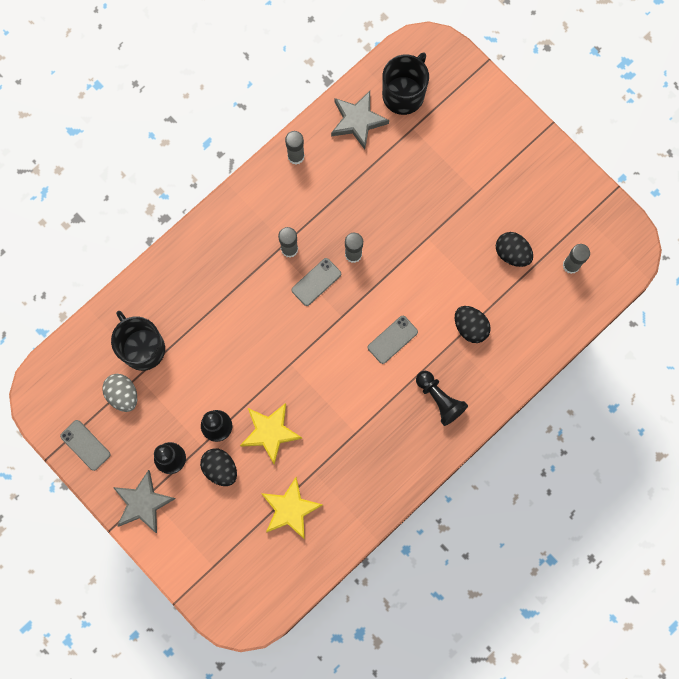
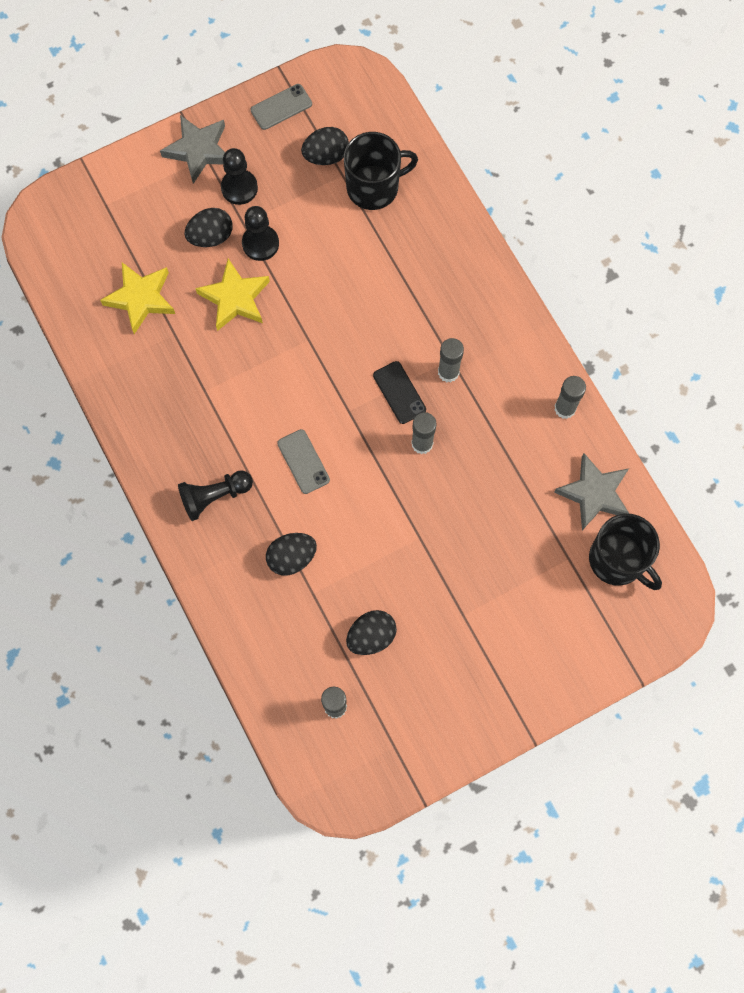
camera: 105 degrees right, 5 degrees down
(123, 395) = (326, 156): grey egg -> black egg
(316, 282) = (399, 392): grey phone -> black phone

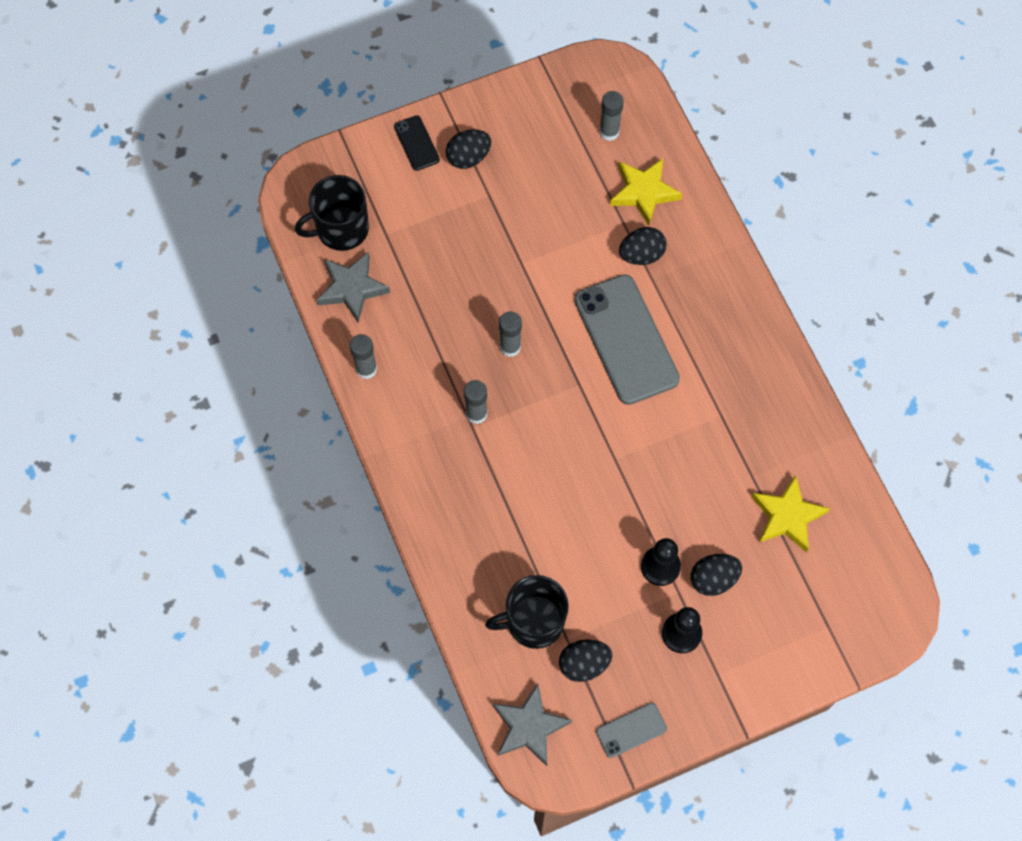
camera: 175 degrees left, 5 degrees down
(198, 150) = (726, 683): grey star -> grey star (529, 727)
(214, 496) = (712, 314): black pawn -> none
(235, 298) = (689, 508): yellow star -> yellow star (644, 192)
(303, 461) = (626, 339): grey phone -> grey phone, size x2.15
(371, 636) = (573, 184): black egg -> black egg (468, 157)
(399, 392) = (527, 397): black phone -> black phone (416, 143)
(617, 560) = (341, 229): black mug -> black mug turned 75 degrees counterclockwise

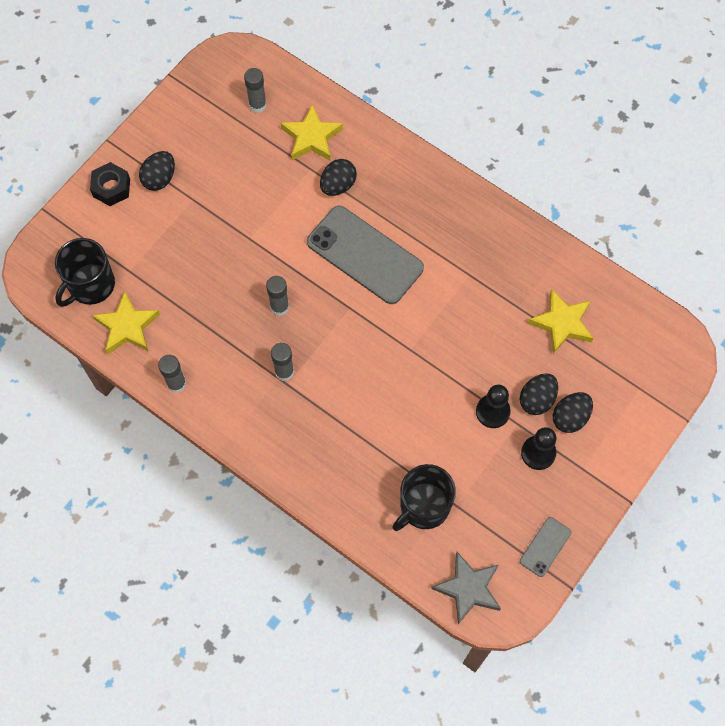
camera: 30 degrees left, 0 degrees up
(352, 288) = (127, 327): grey star -> yellow star
(416, 143) = (111, 188): black phone -> black nut
(584, 664) = (480, 517): black egg -> black egg (570, 417)

